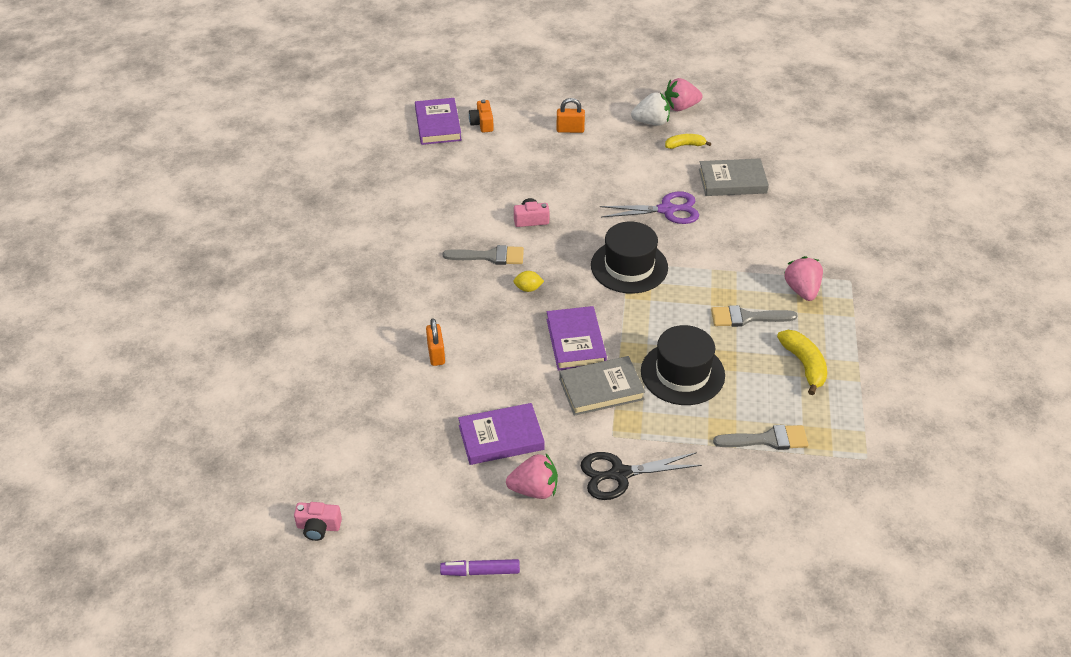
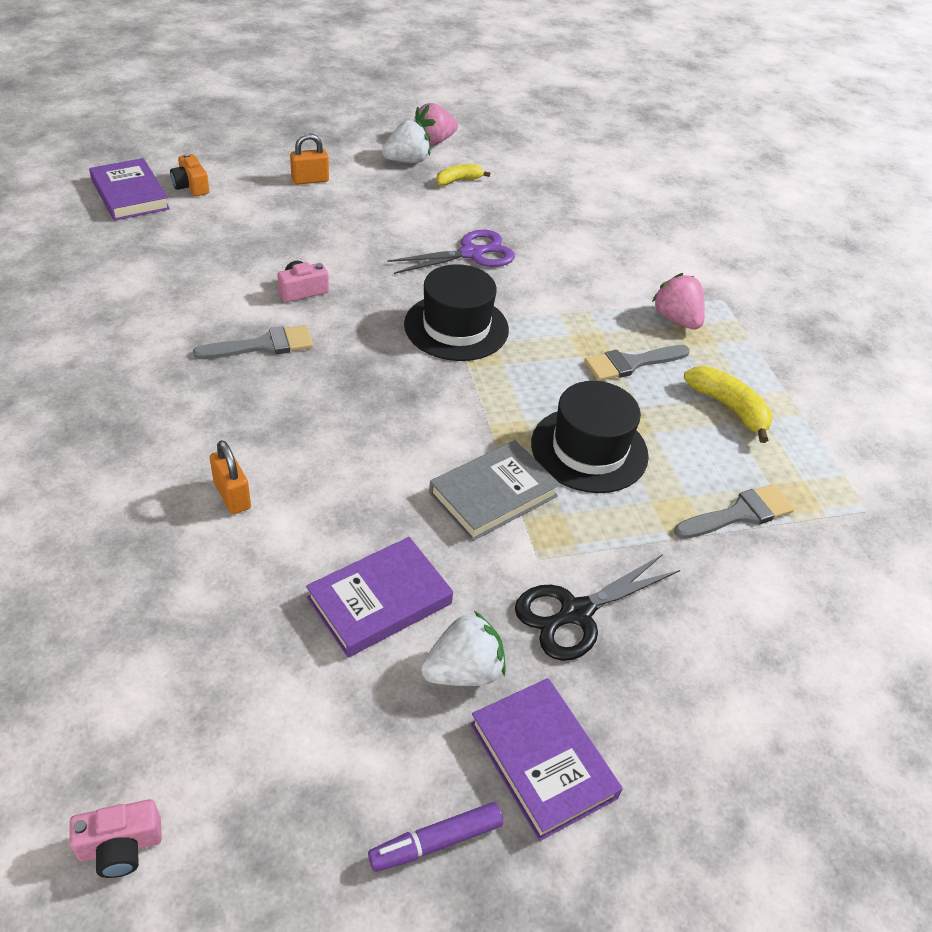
camera: 25 degrees left, 0 degrees up
(528, 288) = (334, 378): yellow lemon -> none
(534, 489) = (463, 671): pink strawberry -> white strawberry
(576, 342) = (429, 436): purple book -> purple book (542, 760)
(732, 181) = (532, 212): grey book -> none

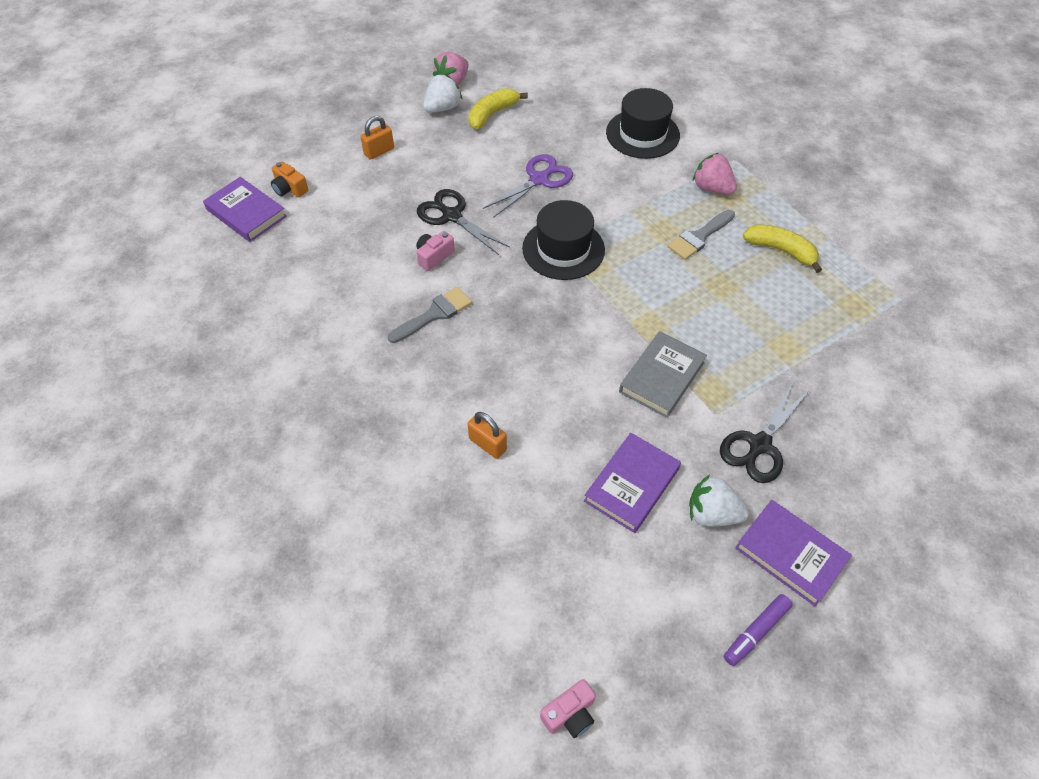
camera: 15 degrees left, 10 degrees up
(348, 259) = (451, 216): none -> black scissors
(458, 180) = (492, 114): yellow banana -> yellow banana, size x1.52
(463, 671) = (712, 513): white strawberry -> white strawberry turned 120 degrees counterclockwise
(589, 449) = (706, 318): black hat -> black hat (642, 134)
(739, 514) = (825, 332): grey brush -> none

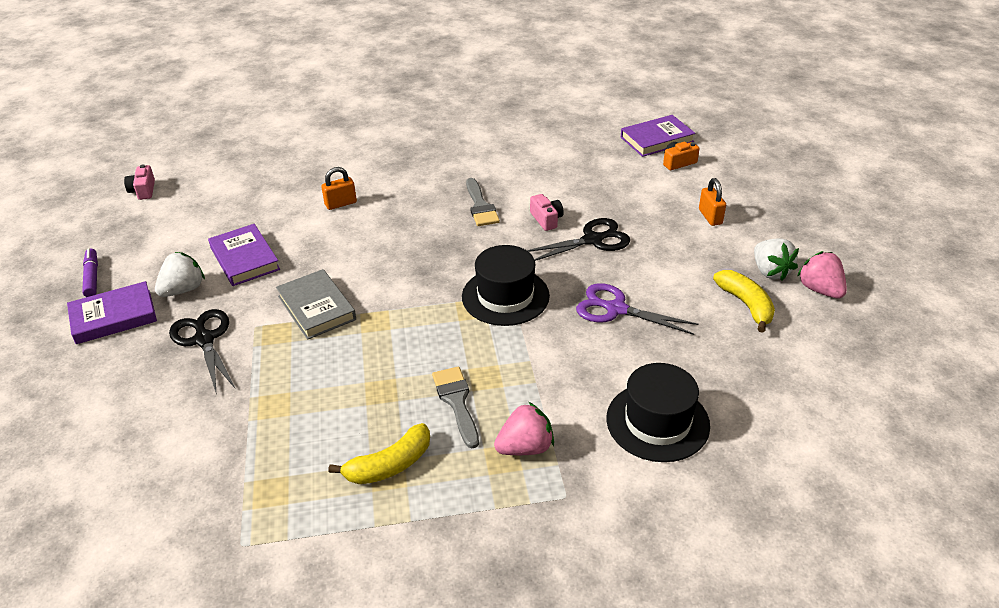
camera: 115 degrees right, 15 degrees down
(539, 179) = (615, 309): purple scissors -> purple scissors turned 135 degrees clockwise

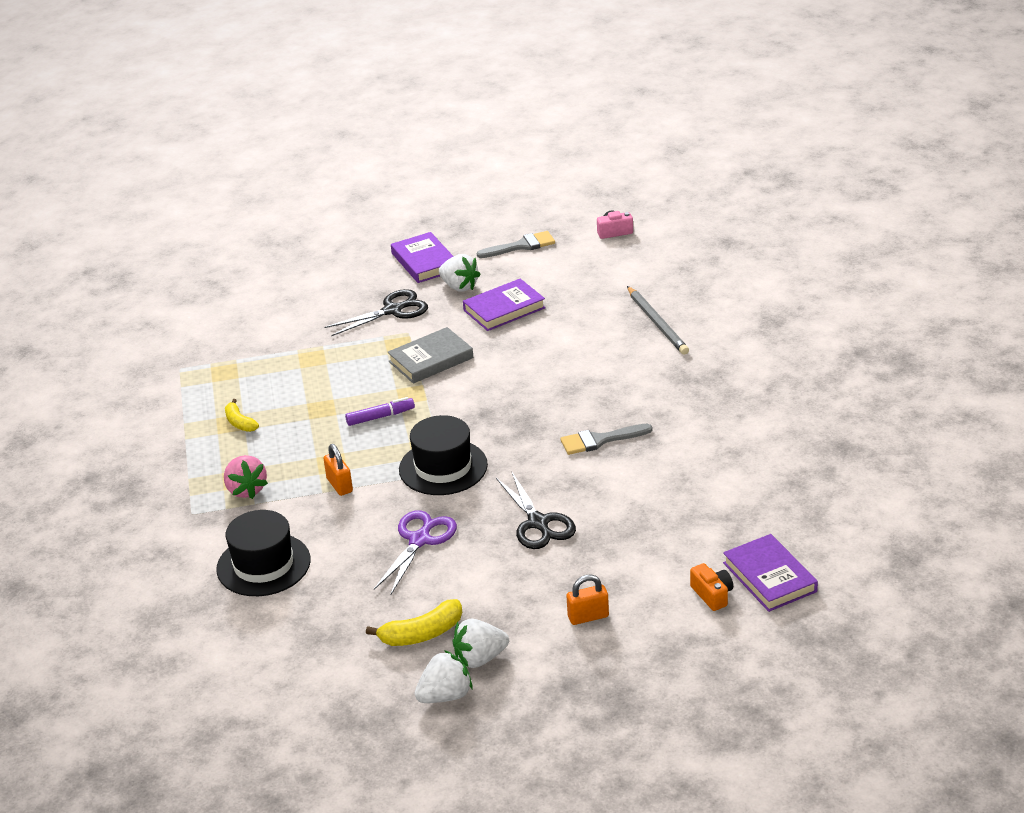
camera: 90 degrees right, 5 degrees down
(92, 277) = (477, 239): purple marker -> purple marker (380, 417)
(314, 172) = (657, 323): none -> grey pencil
(341, 204) = (599, 348): orange padlock -> orange padlock (339, 485)
(389, 465) = (239, 422): yellow banana -> yellow banana, size x0.66
(456, 402) = (303, 449): grey brush -> grey brush (521, 246)
(546, 219) = (576, 488): pink camera -> none
(820, 290) = (445, 696): pink strawberry -> white strawberry

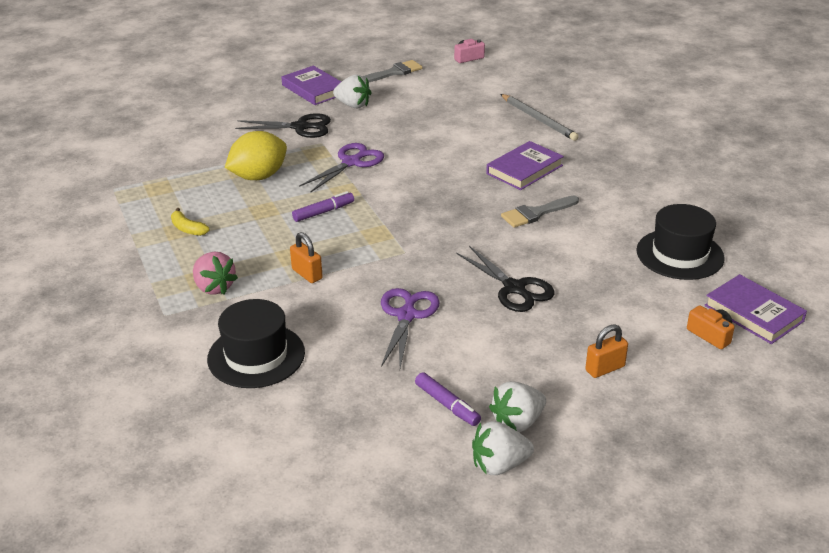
camera: 15 degrees left, 0 degrees up
(329, 368) = (258, 176): none -> yellow lemon
(393, 310) = (301, 127): black scissors -> black scissors turned 45 degrees clockwise
(422, 634) = (447, 405): yellow banana -> purple marker
(431, 360) = (351, 162): grey book -> purple scissors
(443, 467) = (401, 249): black hat -> black hat (680, 254)
(445, 696) = (499, 465): white strawberry -> white strawberry turned 150 degrees counterclockwise
(504, 309) = (400, 119): purple book -> purple book (524, 169)

